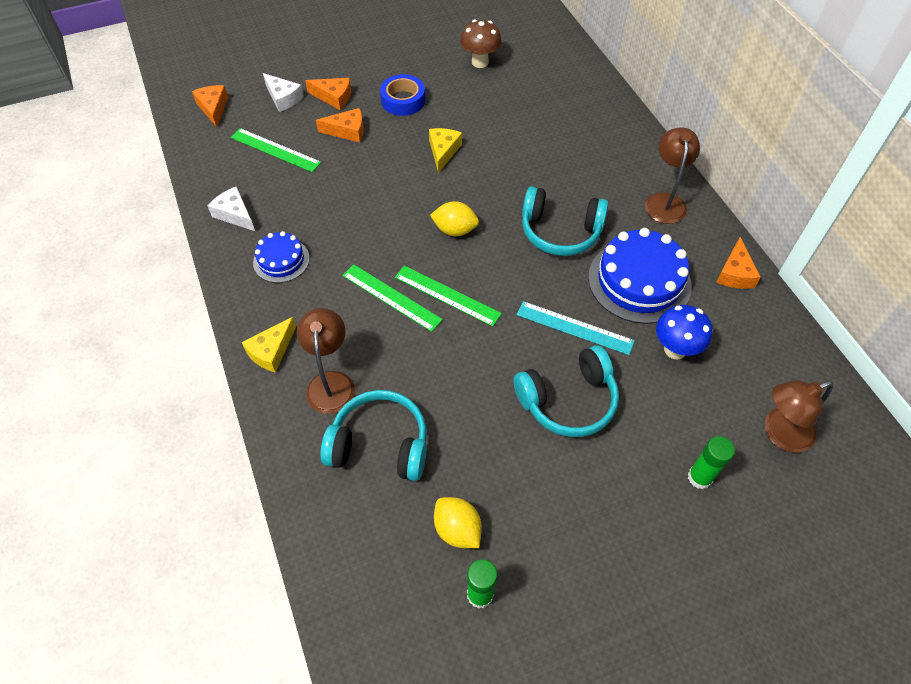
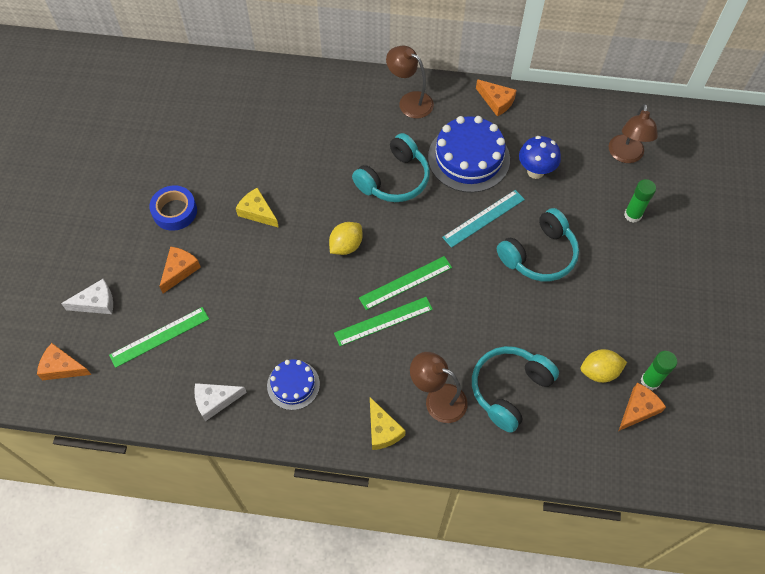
camera: 60 degrees left, 5 degrees up
(334, 97) = (128, 262): orange cheese -> orange cheese (638, 409)
(480, 62) = (173, 134): brown mushroom -> none
(568, 400) = (539, 255): turquoise headphones -> turquoise headphones turned 45 degrees clockwise

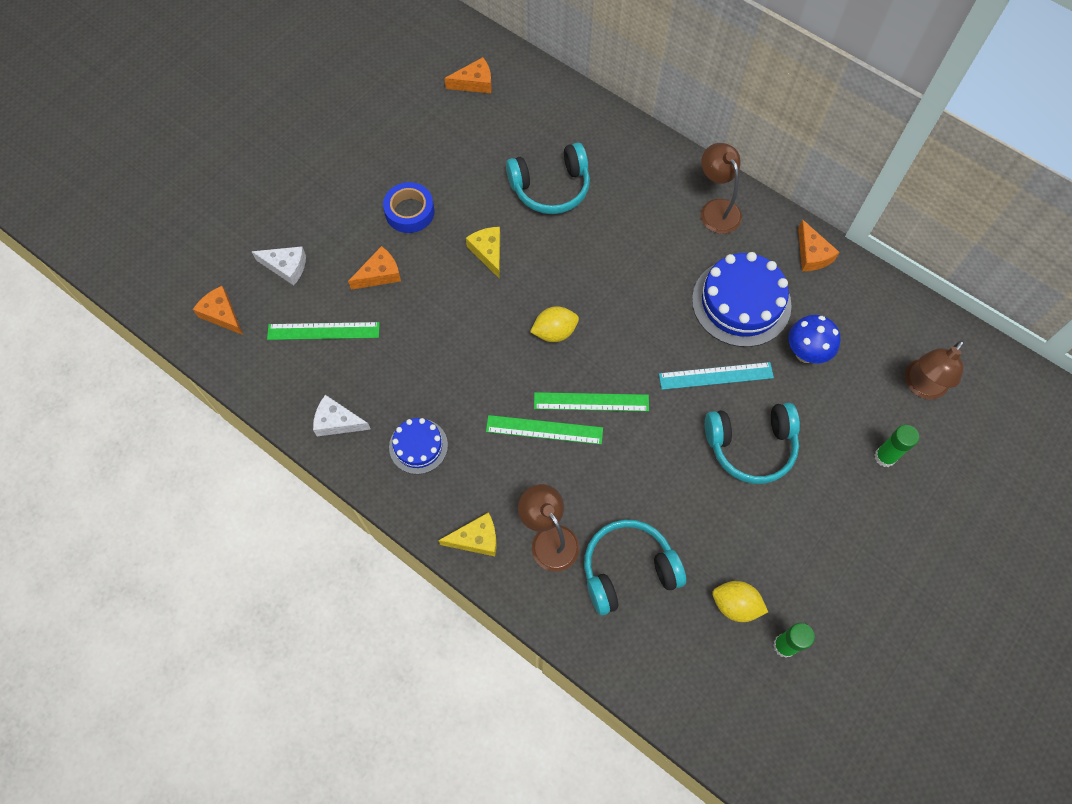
camera: 30 degrees right, 5 degrees up
(382, 430) = (476, 539): yellow cheese -> yellow cheese turned 105 degrees counterclockwise
(394, 179) = (647, 286): turquoise headphones -> turquoise headphones (550, 188)
(638, 409) = (751, 667): orange cheese -> orange cheese (474, 83)

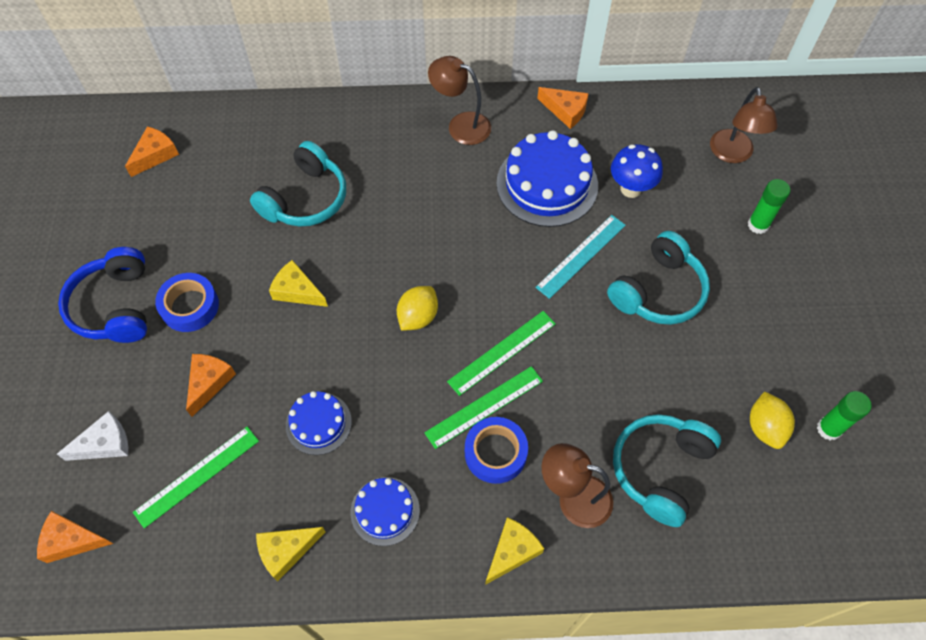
camera: 40 degrees left, 5 degrees down
(337, 422) = (286, 551): white cheese -> yellow cheese
(363, 177) = (115, 306): none -> blue headphones
(425, 355) = (318, 423): none -> blue cake
(523, 466) = (495, 453): none -> blue tape
(735, 605) = (765, 427): yellow lemon -> yellow lemon turned 75 degrees counterclockwise

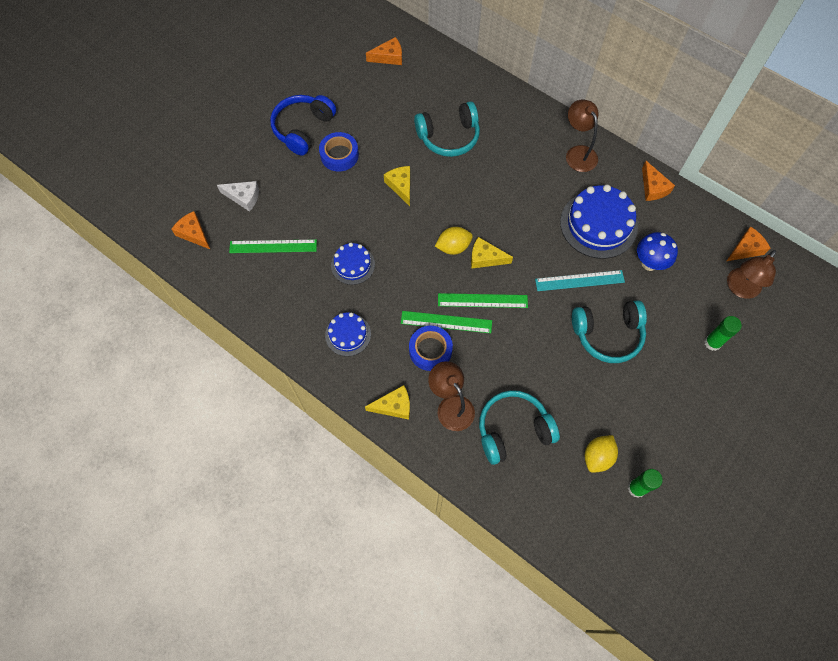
camera: 40 degrees right, 5 degrees up
(209, 382) = (316, 203): orange cheese -> orange cheese (745, 249)
(286, 551) = (284, 316): yellow cheese -> yellow cheese (485, 258)

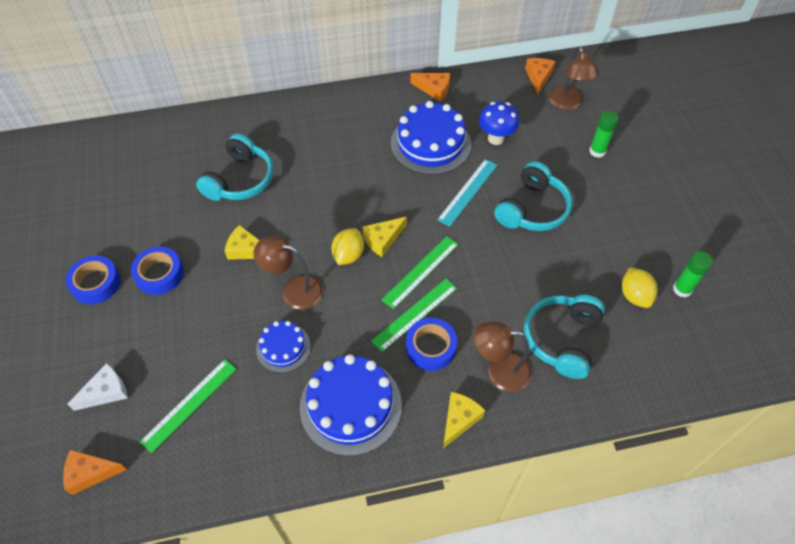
camera: 50 degrees left, 10 degrees down
(303, 129) = (96, 283): blue headphones -> blue tape
(348, 334) = (350, 406): blue cake -> blue cake, size x1.79
(389, 57) = (109, 163): orange cheese -> none
(578, 153) = (354, 109): brown lamp -> brown lamp (294, 290)

